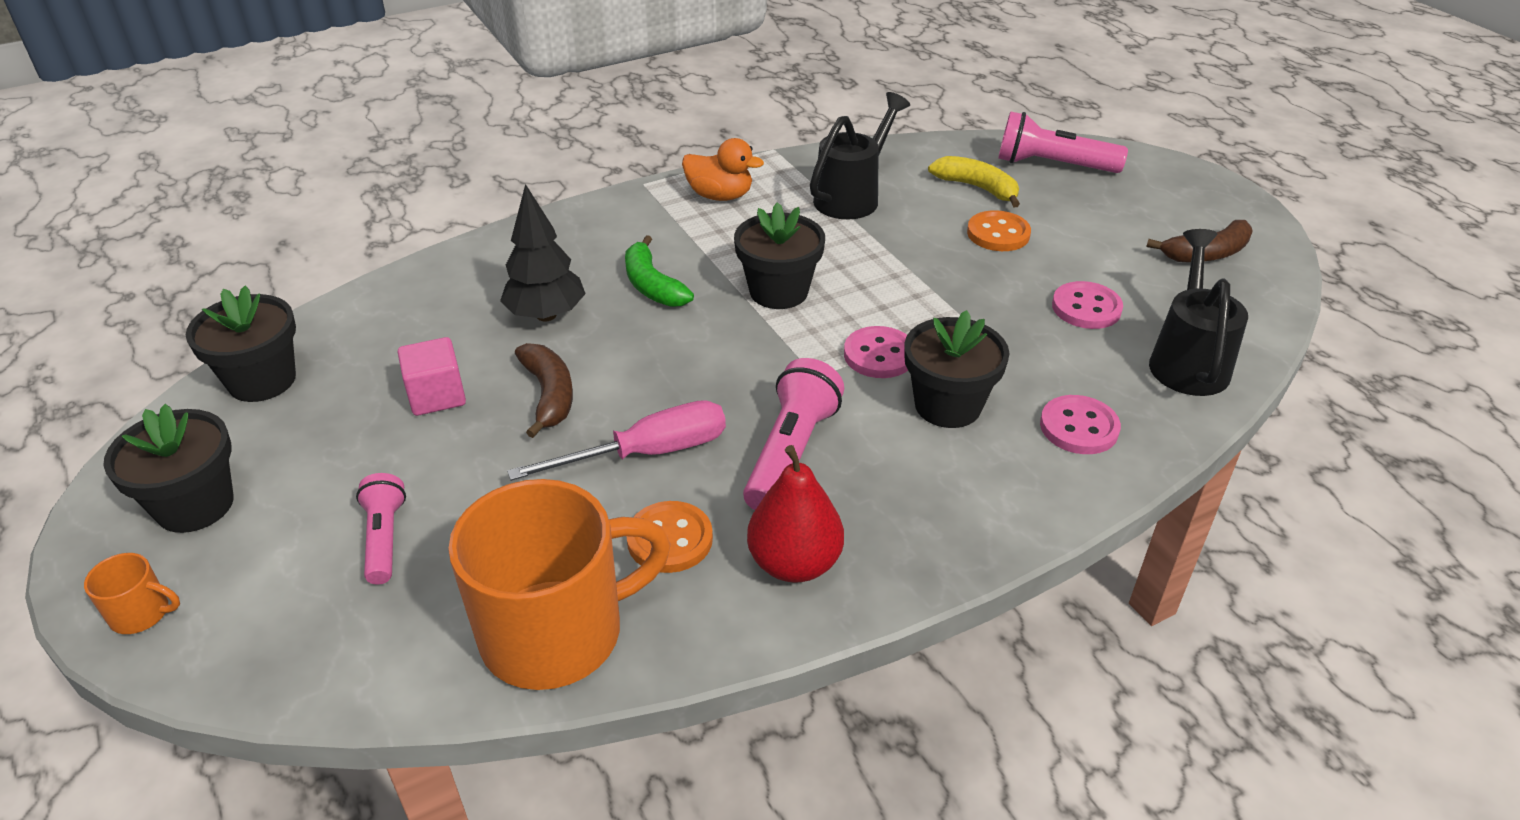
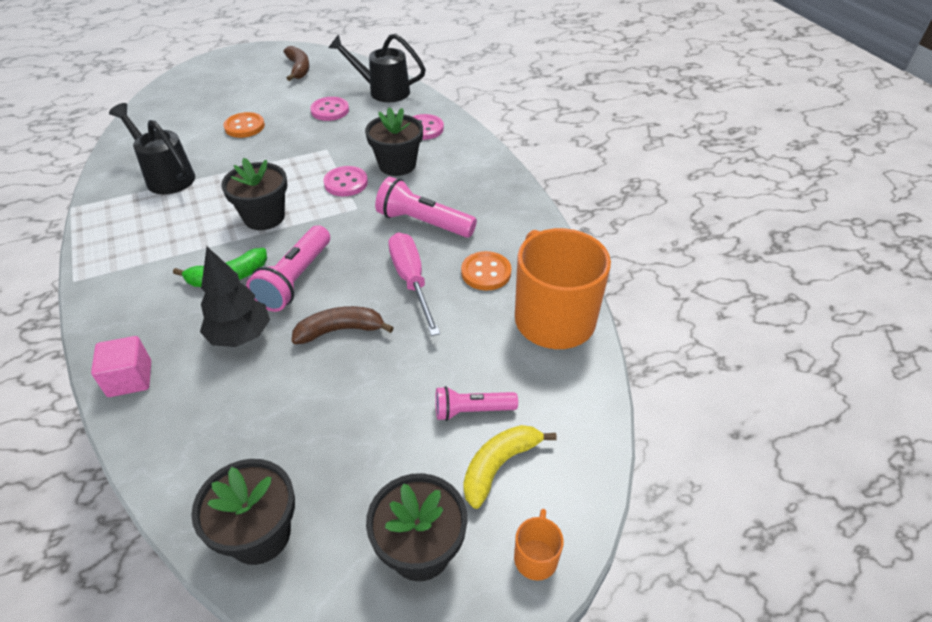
camera: 85 degrees left, 5 degrees up
(437, 396) = (322, 397): pink cube -> pink cube (130, 379)
(720, 196) = (123, 238): orange duck -> none
(794, 563) = (507, 227): red pear -> none
(977, 188) = (189, 127): yellow banana -> yellow banana (499, 466)
(1052, 165) = (180, 97): pink flashlight -> pink flashlight (295, 279)

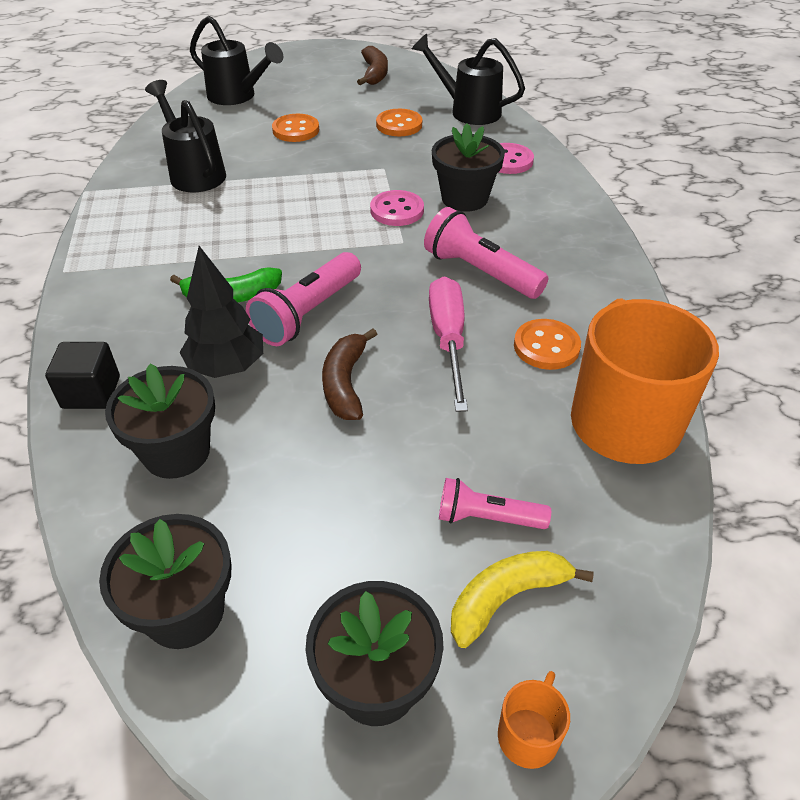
camera: 15 degrees right, 0 degrees up
(130, 379) = (91, 392): pink cube -> black cube
(185, 103) = (237, 96): none -> black watering can
(264, 217) = (291, 235): black flower pot -> black flower pot (176, 452)
(330, 110) = (399, 125): pink button -> orange button
(340, 330) = (345, 383): brown banana -> brown banana turned 90 degrees counterclockwise

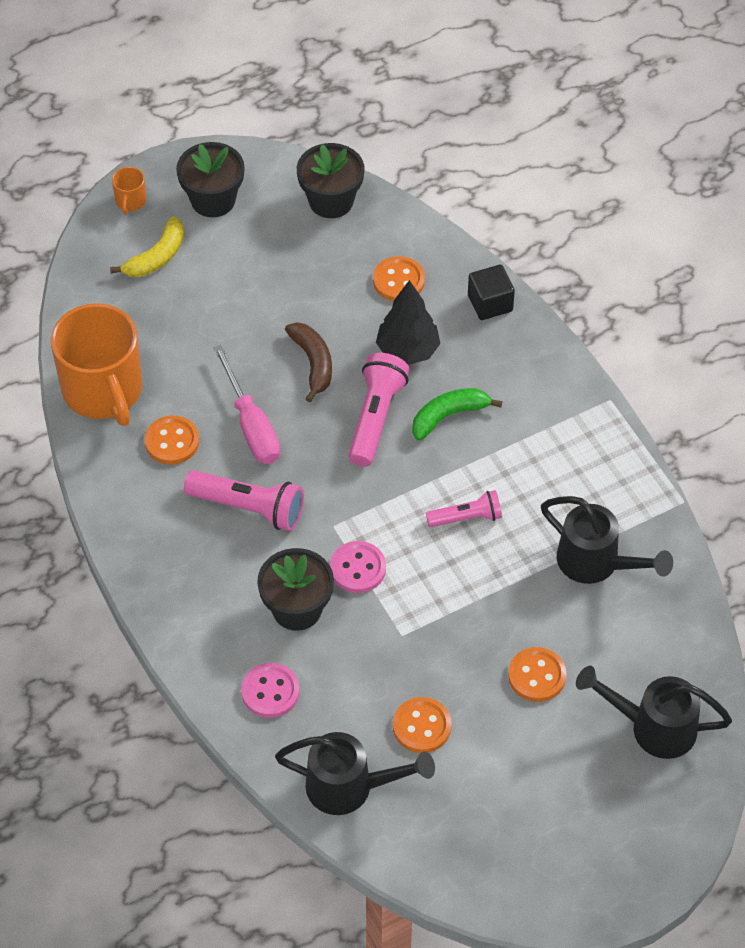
camera: 160 degrees right, 10 degrees up
(176, 452) = (398, 281): black flower pot -> orange button
(374, 74) = (509, 845): brown banana -> none
(487, 517) = (180, 297): pink flashlight -> pink flashlight (466, 518)

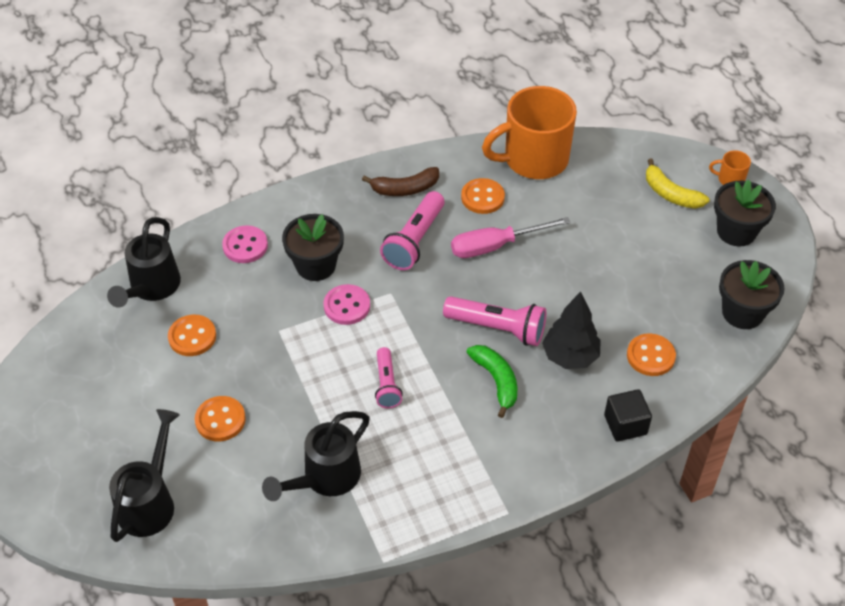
camera: 95 degrees right, 5 degrees down
(313, 363) = (557, 289): brown banana -> brown banana (405, 189)

